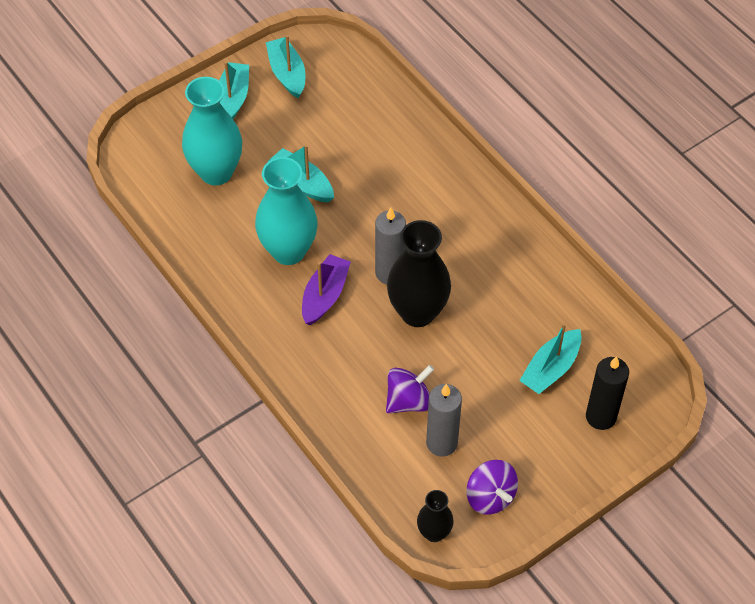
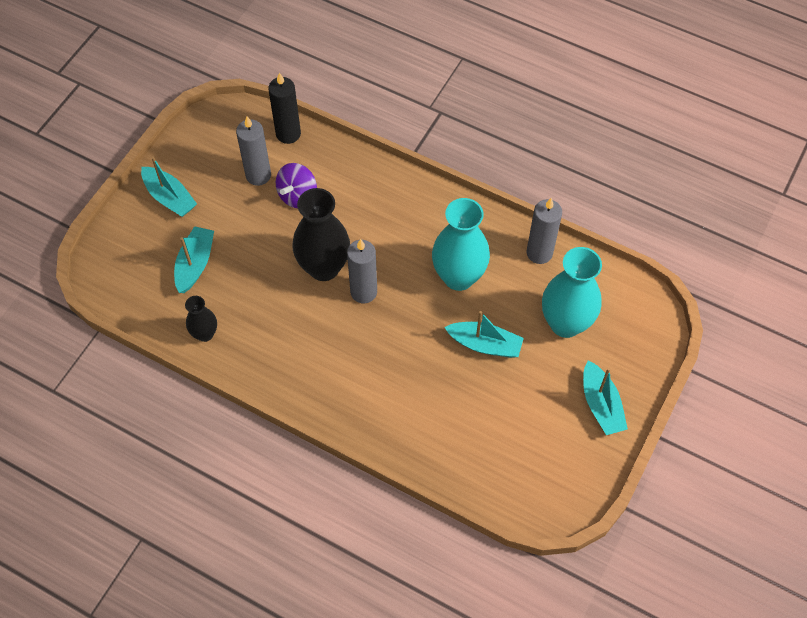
camera: 155 degrees right, 5 degrees up
(195, 242) = (539, 253): none -> grey candle
(287, 74) = (569, 457): turquoise boat -> turquoise boat (169, 197)
(325, 296) = (407, 251): purple boat -> none
(434, 533) = (237, 115): black vase -> black vase (205, 334)
(490, 496) = (206, 153): purple spinning top -> none
(601, 416) = (141, 242): black candle -> black candle (288, 134)

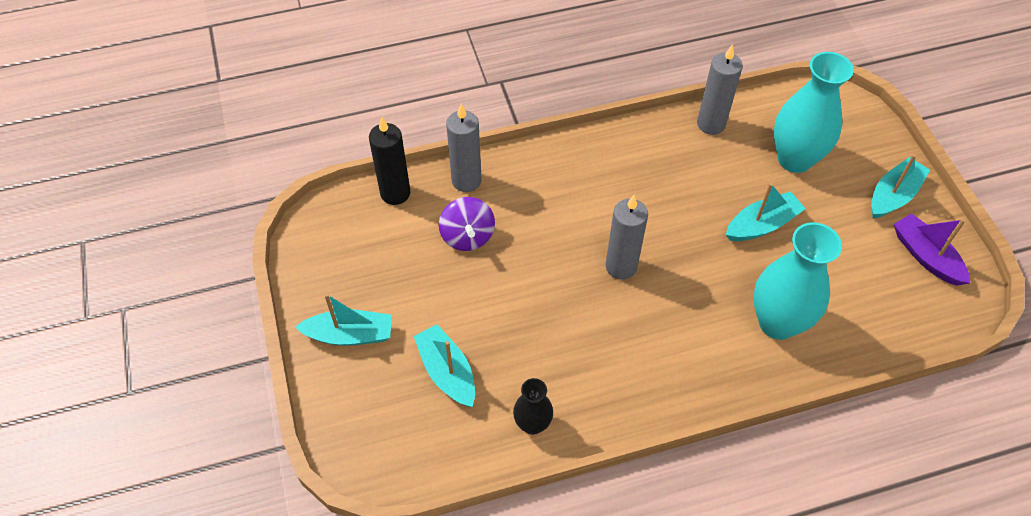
camera: 45 degrees left, 5 degrees down
(258, 175) = (411, 248): grey candle -> grey candle (466, 180)
(324, 267) = (564, 275): black vase -> none
(458, 277) = (677, 191): turquoise vase -> turquoise vase (777, 322)
(567, 460) = (926, 256): none -> purple boat
(601, 405) = (893, 195): turquoise boat -> turquoise boat turned 75 degrees counterclockwise

